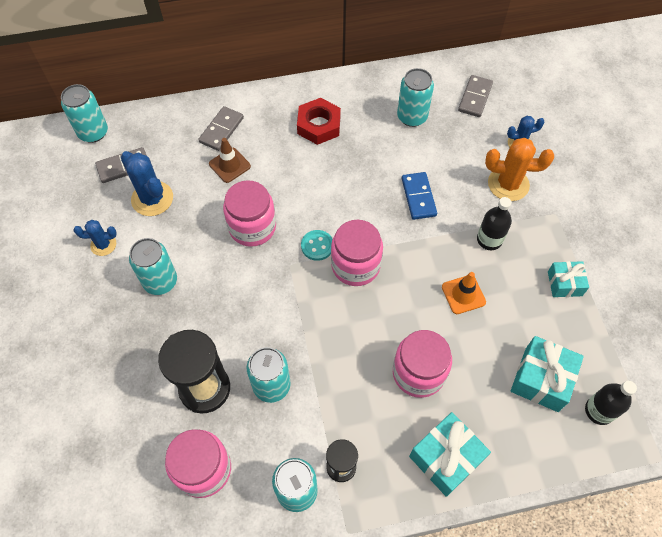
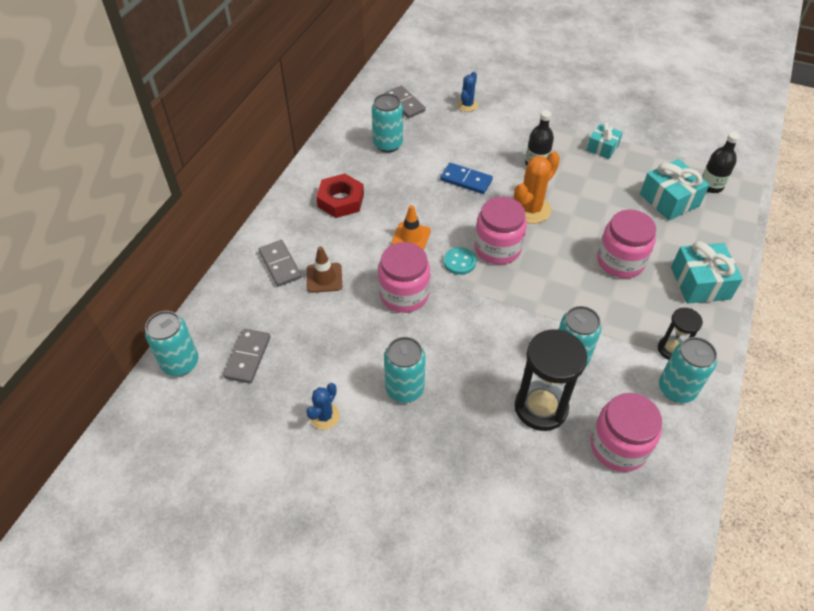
camera: 55 degrees left, 10 degrees down
(152, 199) = (307, 352): blue cactus -> none
(463, 294) = (572, 202): orange traffic cone -> orange traffic cone (411, 237)
(508, 184) = (497, 129): orange cactus -> orange cactus (530, 209)

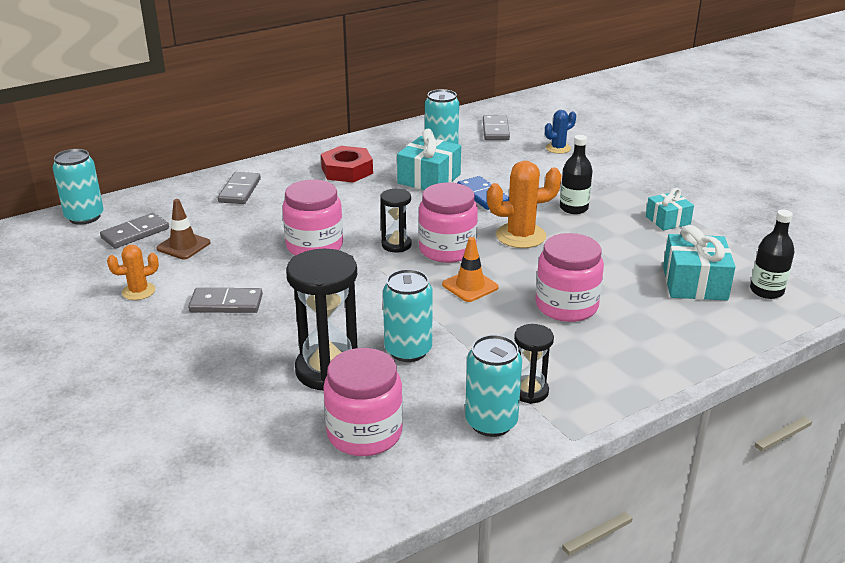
camera: 35 degrees right, 20 degrees down
(324, 278) = (263, 211): brown traffic cone -> brown traffic cone (183, 246)
(324, 416) = (138, 291): blue cactus -> orange cactus
(404, 389) = (226, 304): turquoise can -> grey domino
(411, 237) = (375, 213): orange traffic cone -> orange traffic cone (470, 286)
(459, 262) = (396, 245): turquoise button -> black hourglass
(700, 283) = (640, 357): turquoise gift -> turquoise gift (429, 179)

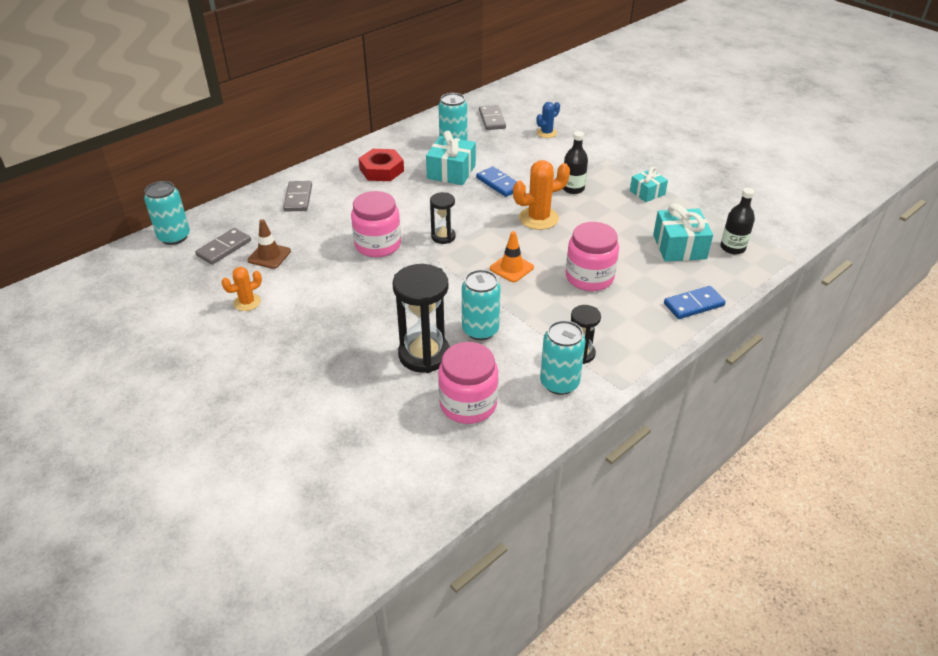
camera: 10 degrees left, 10 degrees up
(226, 304) = (323, 305): grey domino -> none
(447, 249) = (485, 237): pink jar -> none
(697, 351) = (693, 304): none -> blue domino

